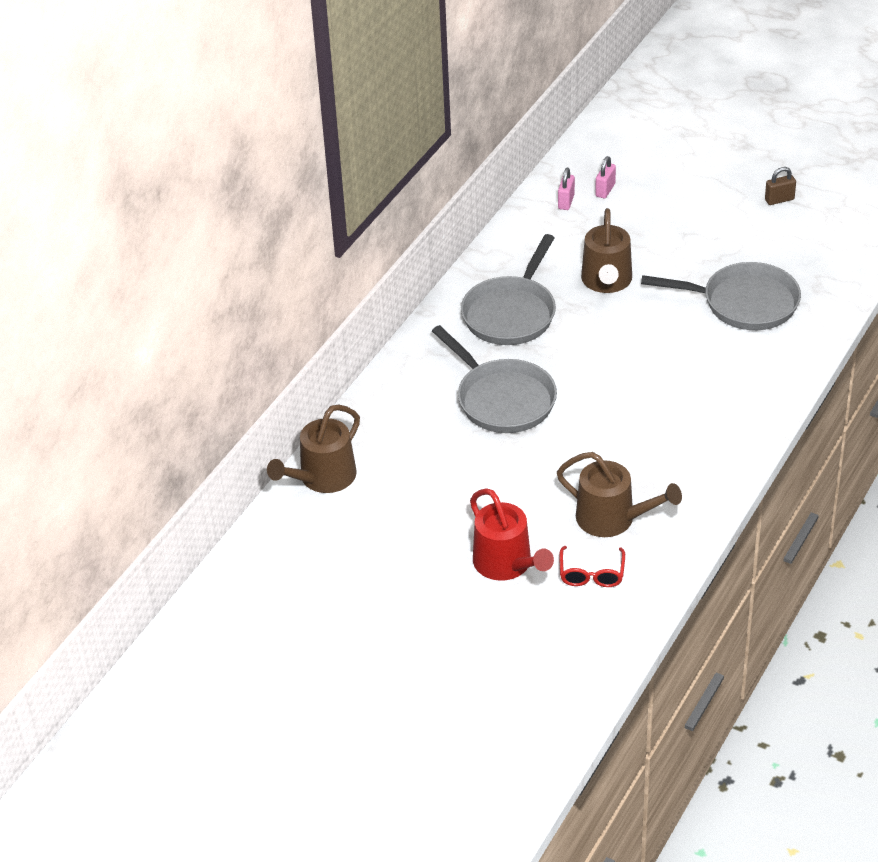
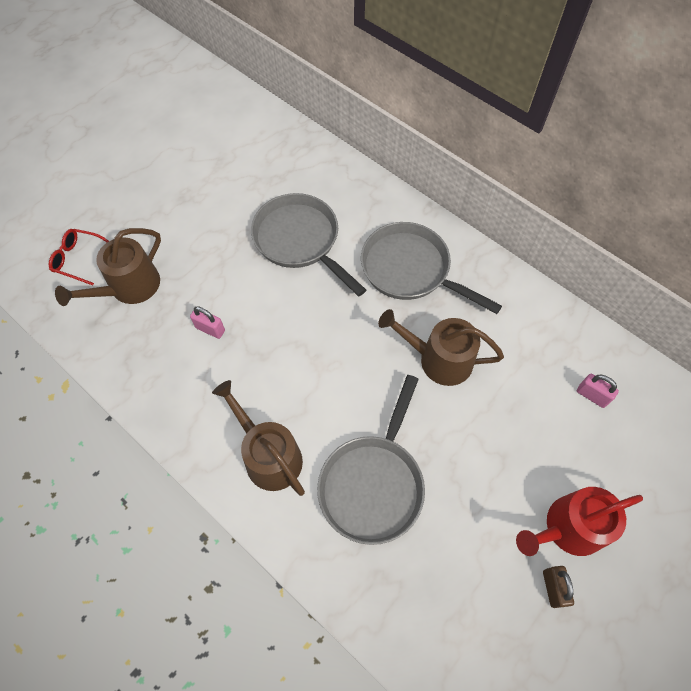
camera: 100 degrees right, 20 degrees up
(323, 478) = (255, 116): brown watering can -> brown watering can (269, 456)
(502, 399) = (300, 240): grey pan -> grey pan turned 75 degrees clockwise
(506, 564) = (117, 207): red watering can -> red watering can (568, 528)
(566, 202) = (575, 353): pink padlock -> pink padlock (210, 329)

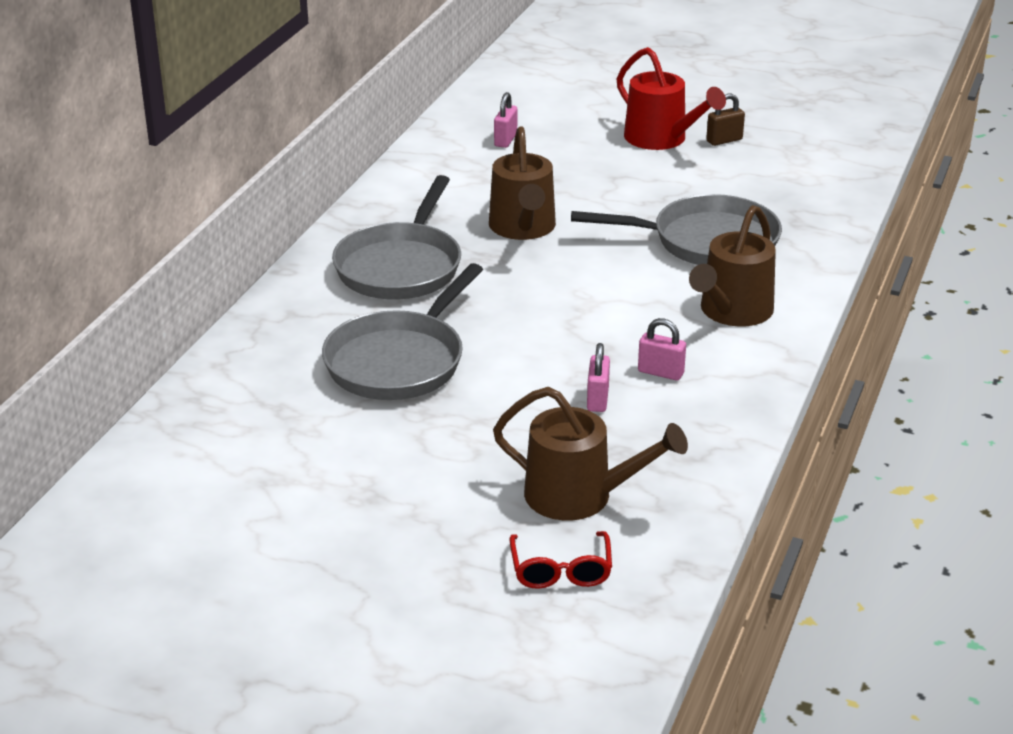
camera: 110 degrees left, 30 degrees down
(220, 376) = (660, 372): none -> pink padlock

